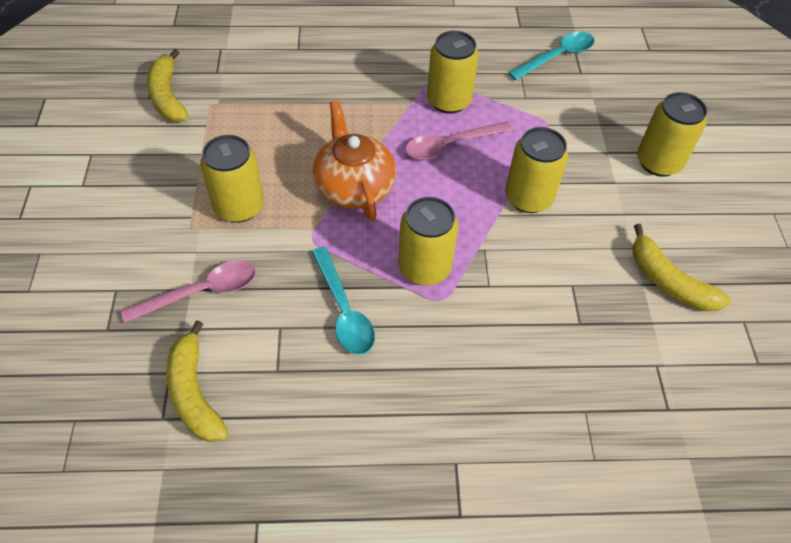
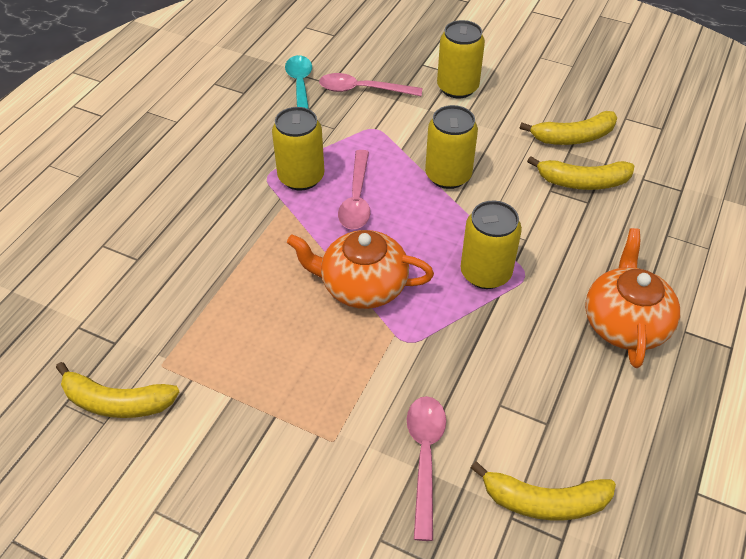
camera: 60 degrees left, 5 degrees down
(239, 206) = (330, 388): yellow can -> none
(343, 310) = (503, 348): turquoise spoon -> none
(432, 402) = (624, 323): none -> orange teapot
(592, 97) = (363, 90): none -> pink spoon
(606, 309) = (582, 182): none -> yellow banana

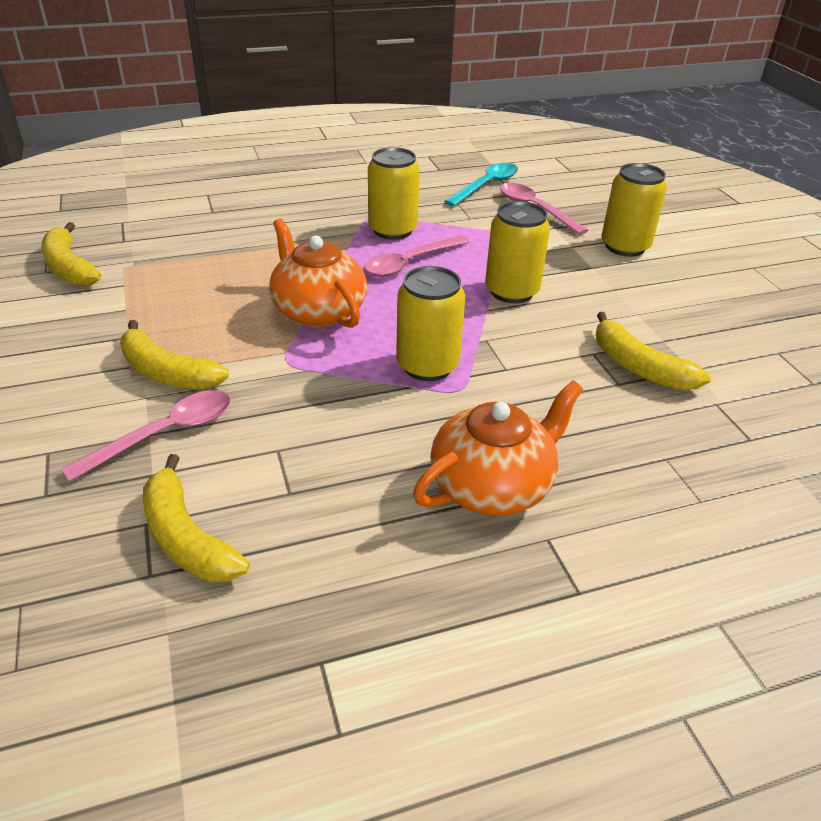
camera: 45 degrees right, 10 degrees down
(573, 137) = (687, 333): yellow banana -> yellow banana (167, 372)

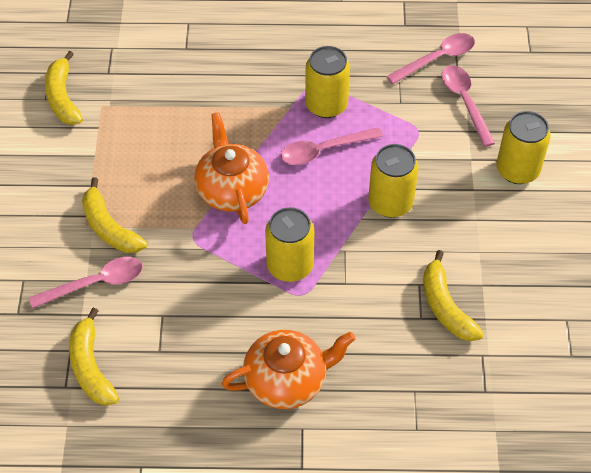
camera: 20 degrees right, 15 degrees up
(486, 186) = (437, 59): turquoise spoon -> pink spoon

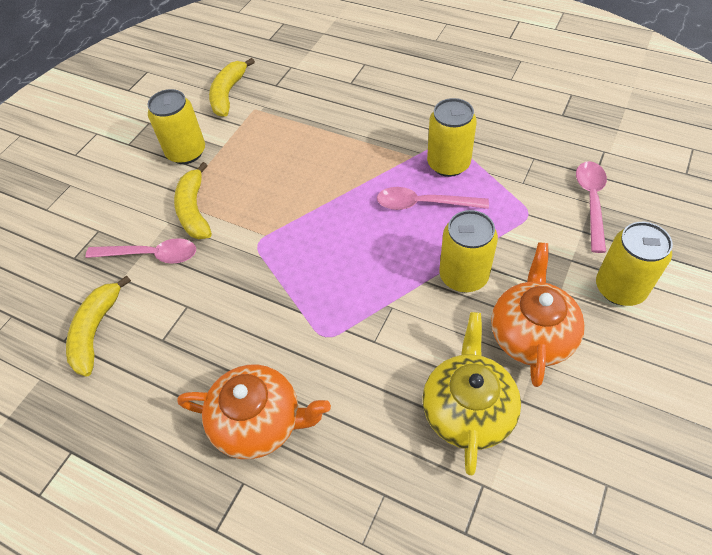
camera: 30 degrees right, 0 degrees up
(232, 189) = (318, 212): orange teapot -> orange teapot (531, 334)
(290, 266) = (329, 303): yellow can -> yellow can (186, 152)
(437, 59) = (580, 153): pink spoon -> none
(445, 306) = (468, 409): yellow banana -> yellow teapot

